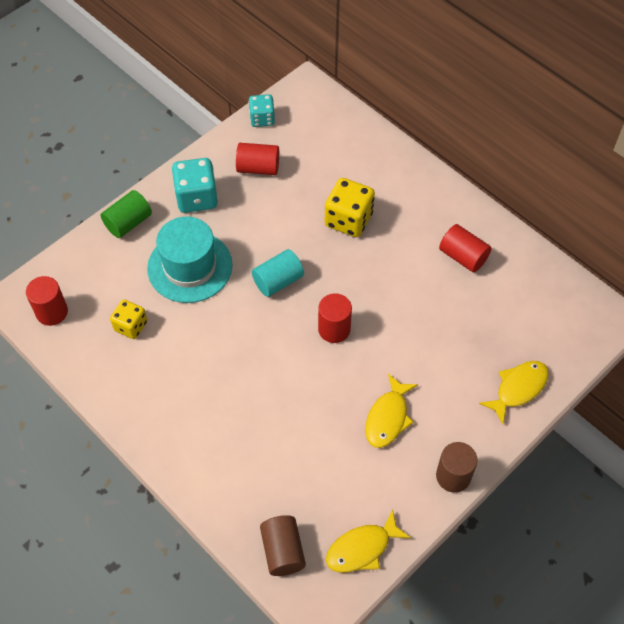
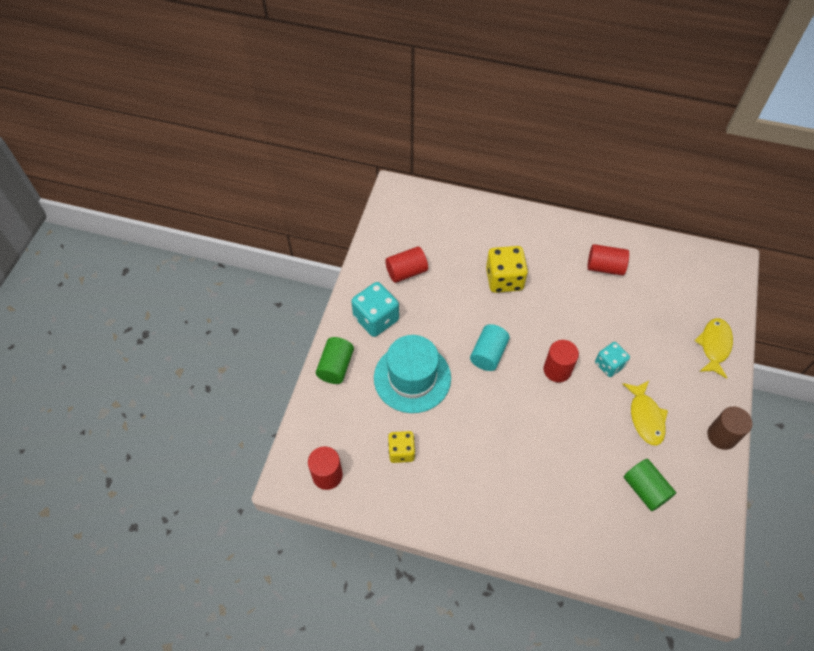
camera: 30 degrees left, 0 degrees up
(262, 119) = (380, 231): turquoise dice -> turquoise dice (609, 365)
(283, 551) = (651, 566): brown cylinder -> none
(333, 481) = (645, 489): none -> green cylinder
(362, 548) = (703, 529): yellow fish -> none

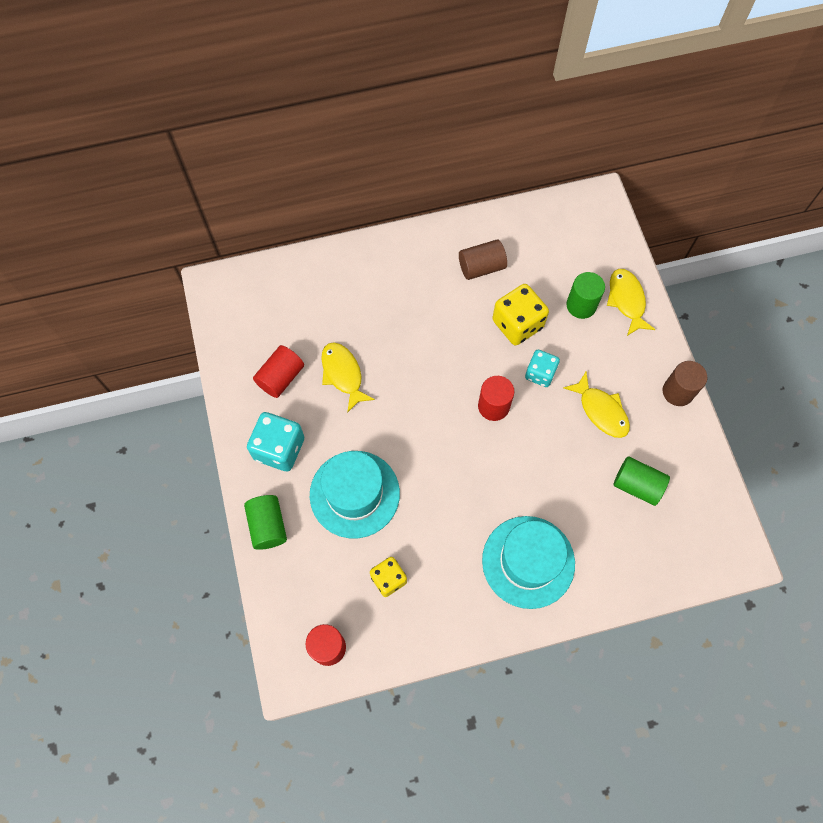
camera: 30 degrees left, 10 degrees up
(453, 291) = (343, 374): none -> yellow fish
(488, 354) = (417, 425): turquoise cylinder -> none
(504, 279) = (388, 333): yellow dice -> yellow dice (517, 324)
(519, 498) = (528, 561): none -> turquoise hat
(605, 267) = (481, 267): red cylinder -> brown cylinder
(672, 331) = (581, 305): none -> green cylinder

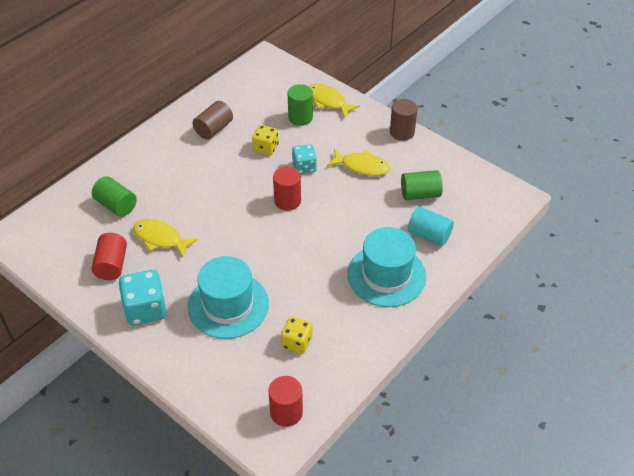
camera: 35 degrees left, 20 degrees down
(268, 526) = (175, 363): green cylinder -> green cylinder (116, 205)
(517, 324) = (265, 148): yellow dice -> yellow dice, size x0.63
(608, 542) = (429, 235): none -> turquoise cylinder

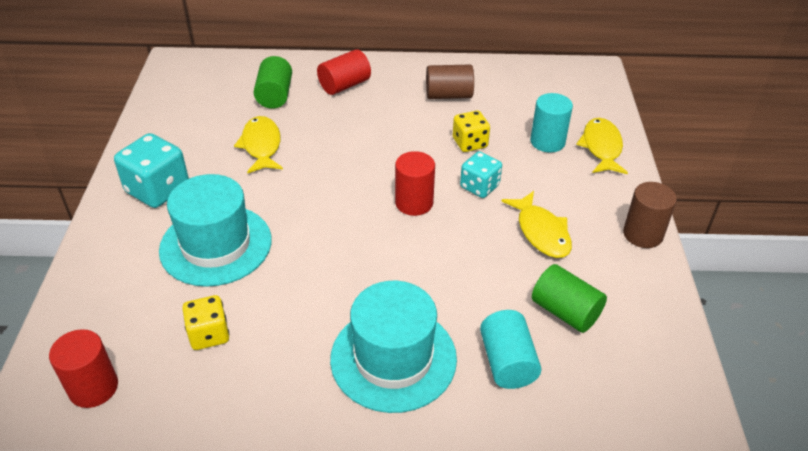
camera: 50 degrees right, 5 degrees down
(112, 265) = (196, 136): red cylinder -> red cylinder (344, 85)
(300, 117) = (547, 142): green cylinder -> turquoise cylinder

